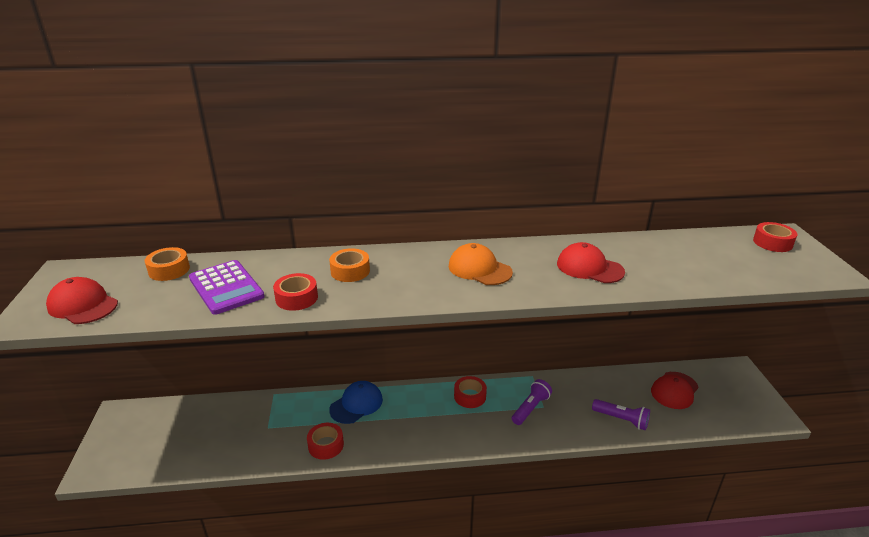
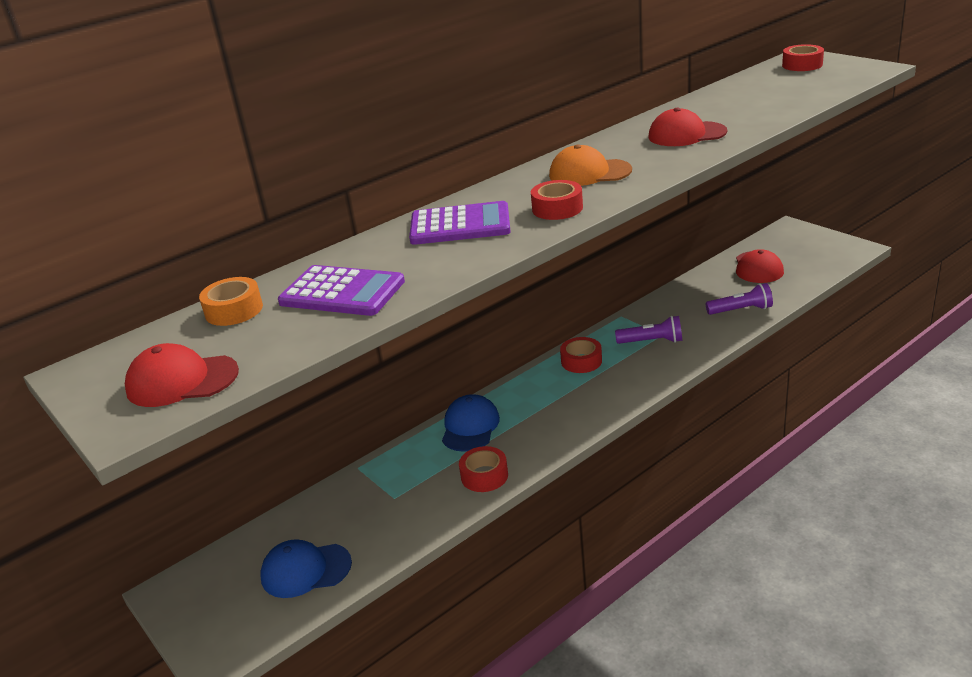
camera: 30 degrees left, 0 degrees up
(180, 445) = (305, 570): none -> blue cap
(296, 298) = (443, 265): red tape -> red tape (557, 208)
(350, 271) = (460, 225): orange tape -> purple calculator
(530, 408) = (652, 341): purple flashlight -> purple flashlight turned 90 degrees clockwise

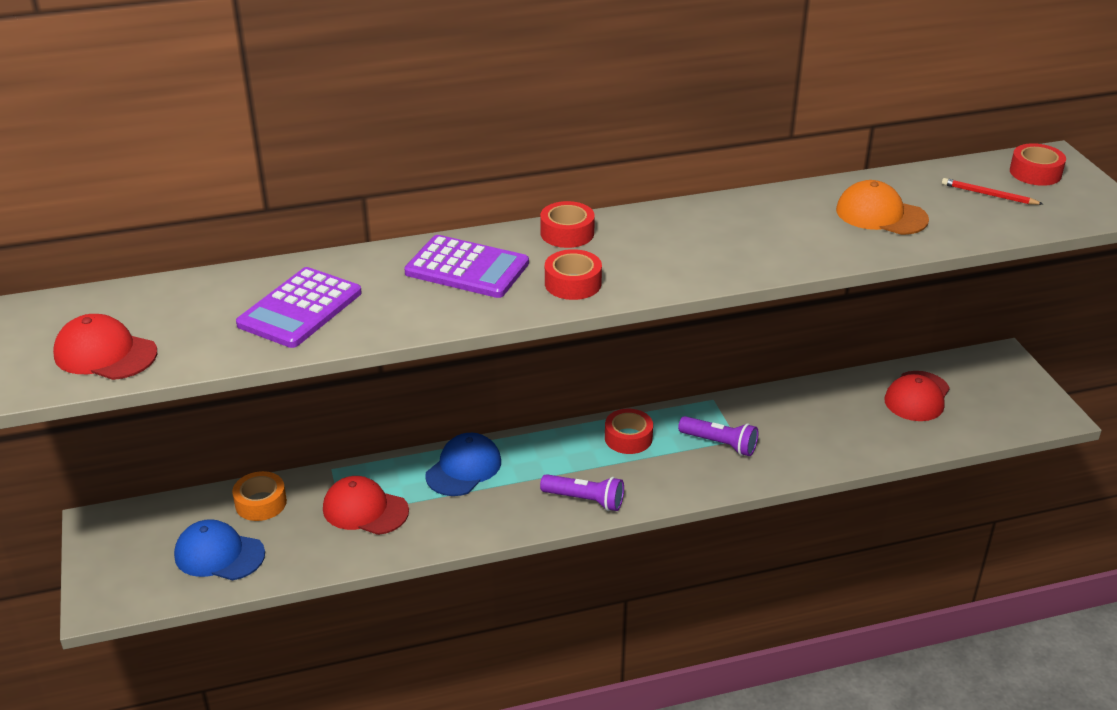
camera: 20 degrees right, 5 degrees up
(234, 310) = (199, 292): orange tape -> orange tape (261, 503)
(342, 292) = (300, 309): purple calculator -> purple calculator turned 75 degrees clockwise
(484, 476) = (438, 527): red tape -> red tape (567, 233)
(589, 173) = (648, 248): orange cap -> orange cap (881, 215)
(686, 134) = (797, 232): red cap -> red cap (365, 510)
(741, 310) = (849, 444): purple flashlight -> purple flashlight (585, 500)
(788, 82) = (989, 195): none -> red pencil

